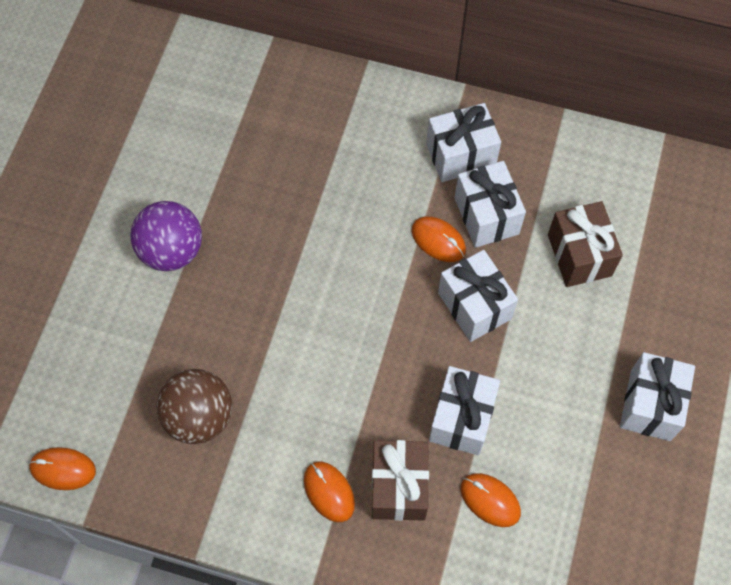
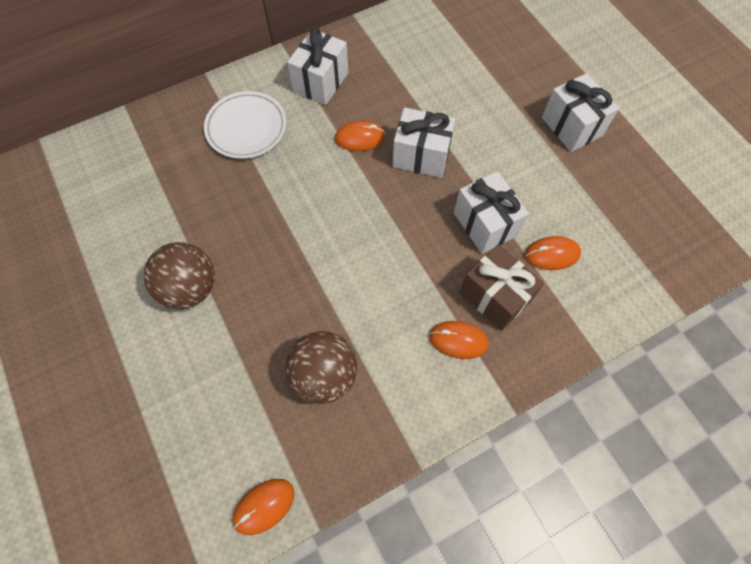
camera: 45 degrees left, 0 degrees up
(171, 250) = (190, 288): purple ball -> brown ball
(351, 145) = (246, 128): none -> white plate
(486, 216) = (372, 102): white gift -> none
(579, 255) = (447, 82): brown gift -> none

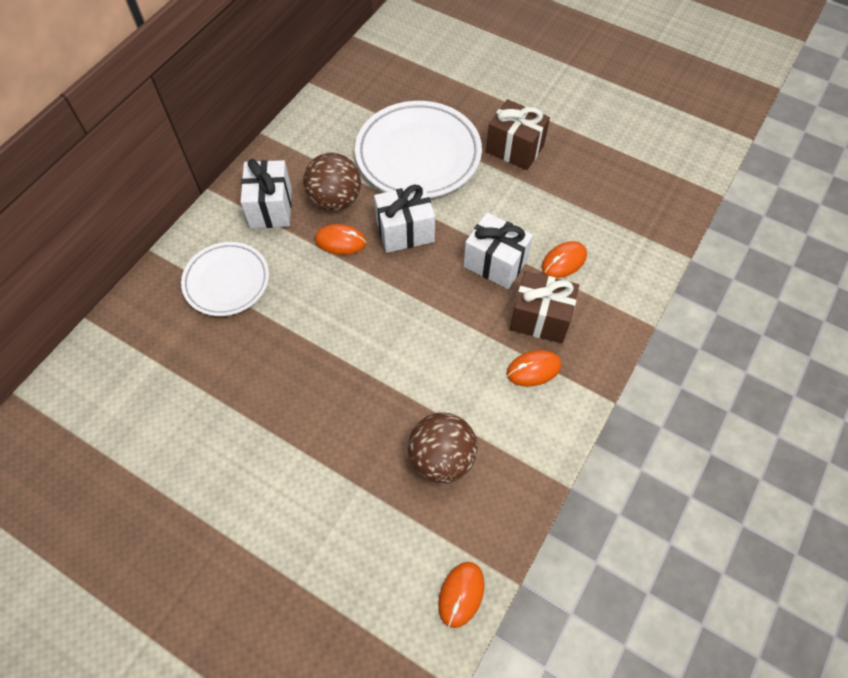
camera: 30 degrees left, 5 degrees down
(190, 288) = (270, 450): brown ball -> brown ball (335, 200)
(360, 138) = (340, 241): orange mouse -> orange mouse turned 45 degrees clockwise
(477, 92) = (418, 154): none -> white plate
(571, 127) = (514, 149): white gift -> brown gift

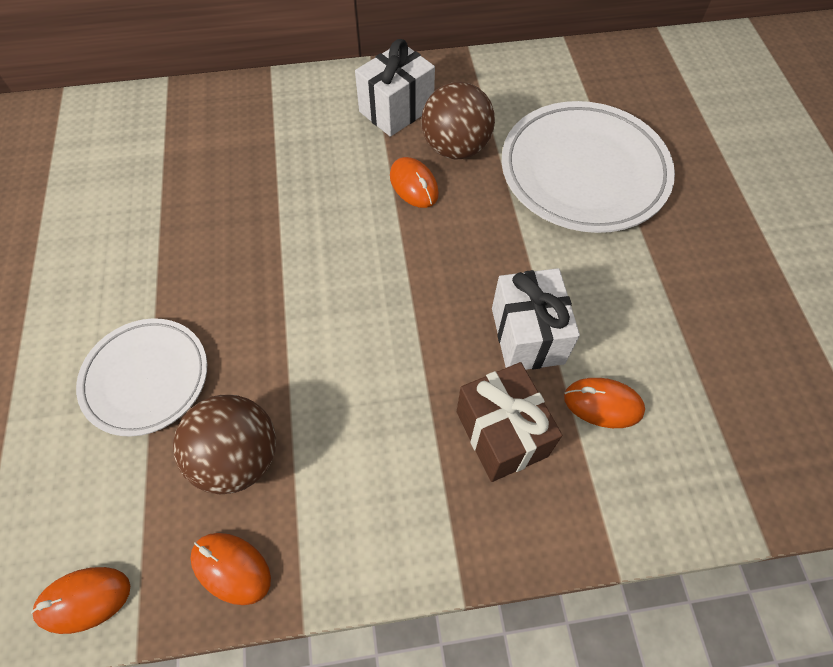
camera: 50 degrees right, 0 degrees up
(227, 281) = (287, 137): white plate -> white plate (146, 378)
(405, 231) = (480, 227): white gift -> none
(514, 149) = (694, 248): brown gift -> none
(533, 369) = (428, 474): orange mouse -> orange mouse (231, 568)

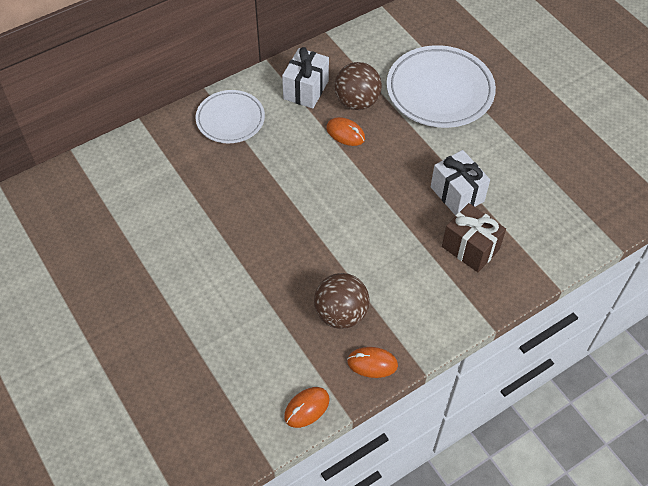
camera: 25 degrees left, 5 degrees down
(146, 378) = (261, 296): white plate -> white plate (230, 119)
(603, 404) = (513, 213): orange mouse -> none

